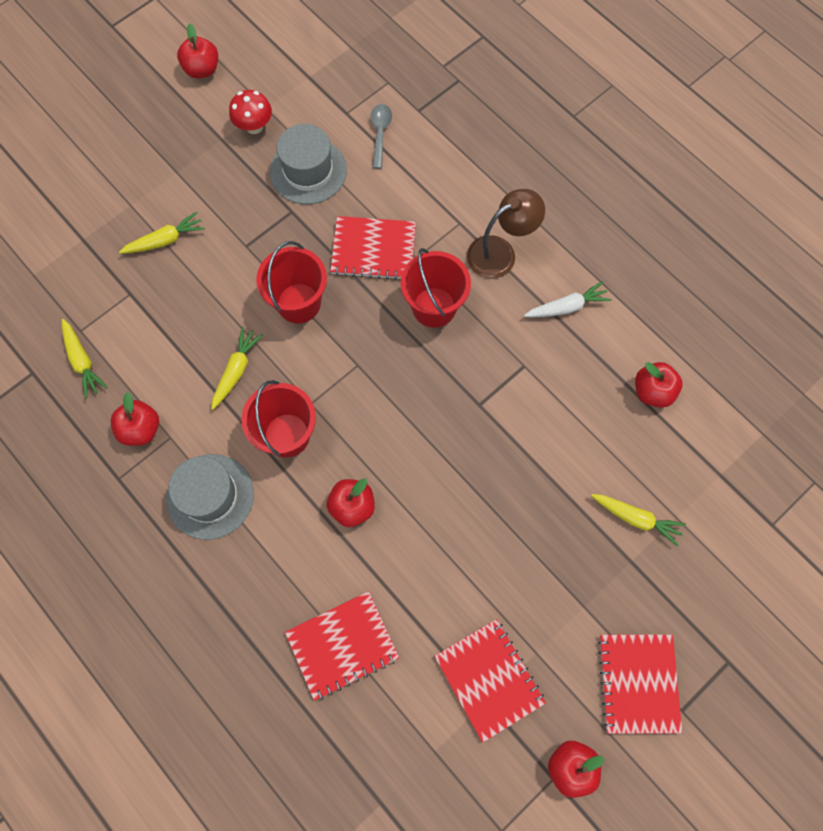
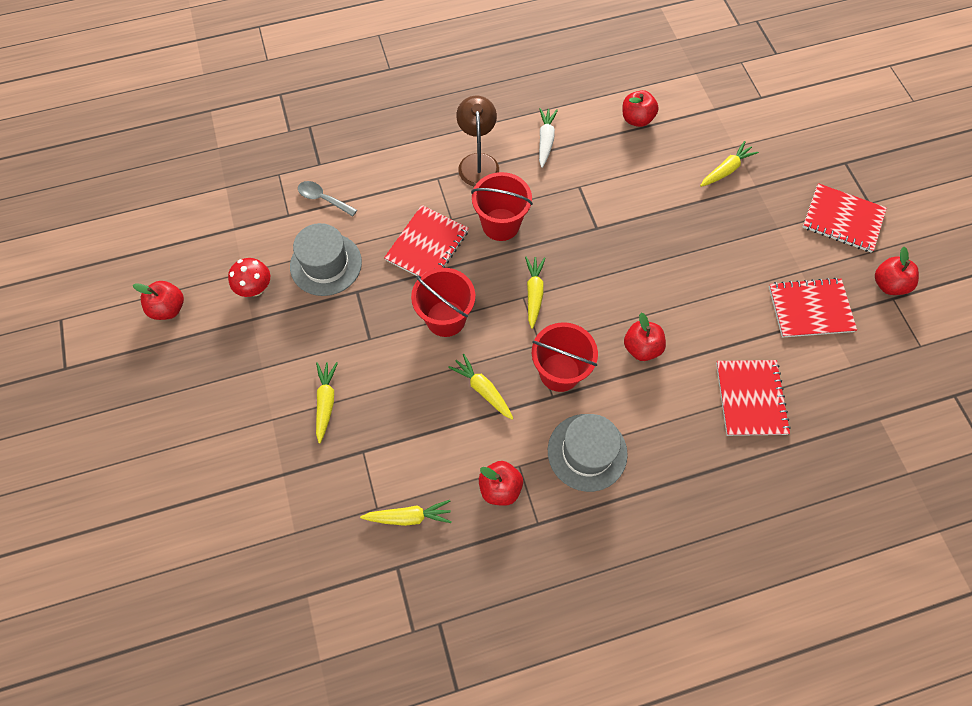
camera: 65 degrees left, 5 degrees down
(366, 374) = (534, 293): none -> yellow carrot

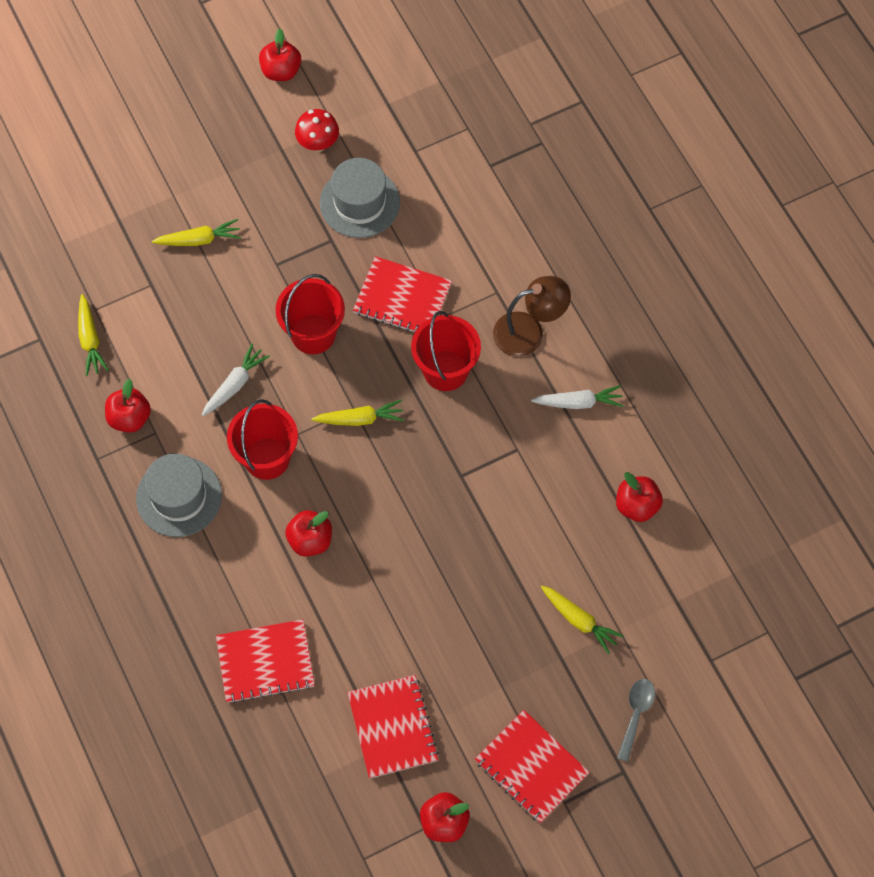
camera: 80 degrees right, 0 degrees up
(323, 199) = (444, 180): grey spoon -> grey spoon (636, 714)
(483, 389) = (235, 384): yellow carrot -> white carrot
(842, 219) = (531, 767): red notebook -> red notebook turned 60 degrees counterclockwise

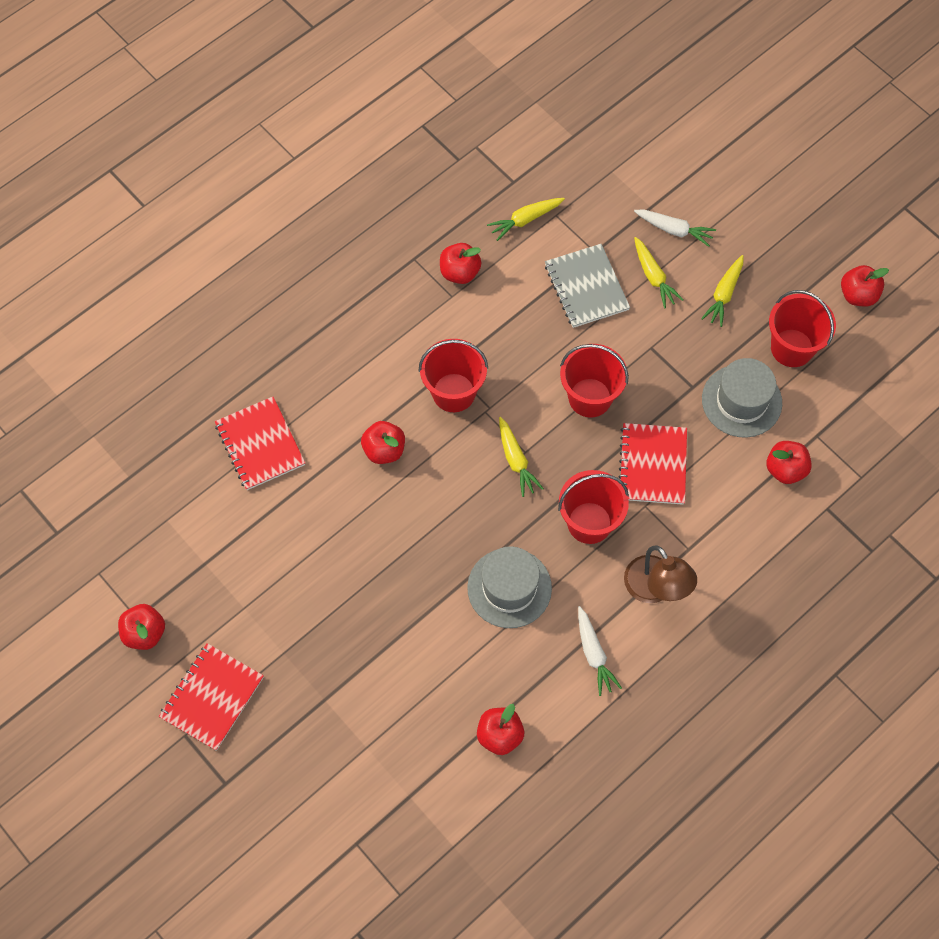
camera: 75 degrees right, 0 degrees up
(179, 497) = (396, 332): grey hat -> grey hat (509, 588)
(189, 304) = (586, 287): none -> grey notebook
(235, 384) = (518, 346): white carrot -> white carrot (674, 230)
(318, 143) = (792, 348): red mushroom -> red bucket
(392, 727) = (223, 566): red notebook -> none
(441, 187) = (785, 469): none -> red apple
(579, 620) = (366, 707): yellow carrot -> yellow carrot (724, 294)
(636, 714) = (285, 782): grey spoon -> none

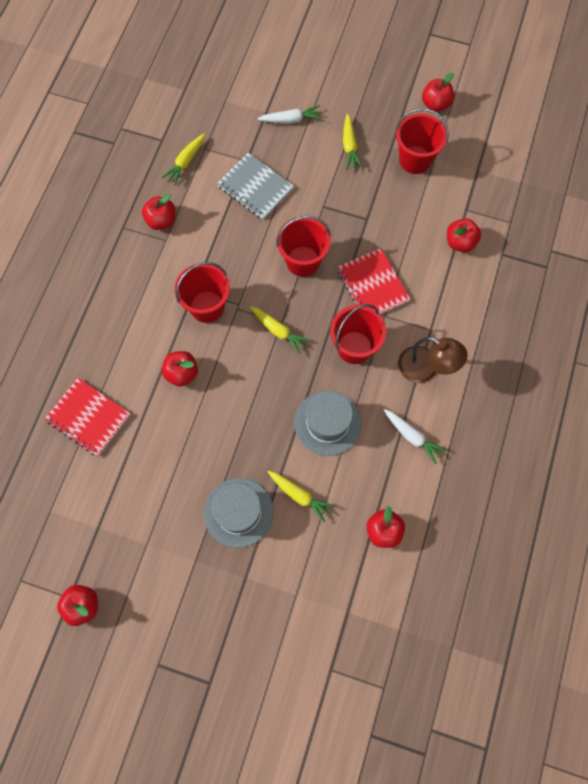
camera: 30 degrees left, 5 degrees up
(212, 697) = (162, 624): red notebook -> none
(653, 277) = (296, 158): yellow carrot -> yellow carrot (299, 495)
(741, 401) = (404, 211): grey hat -> grey hat (238, 512)

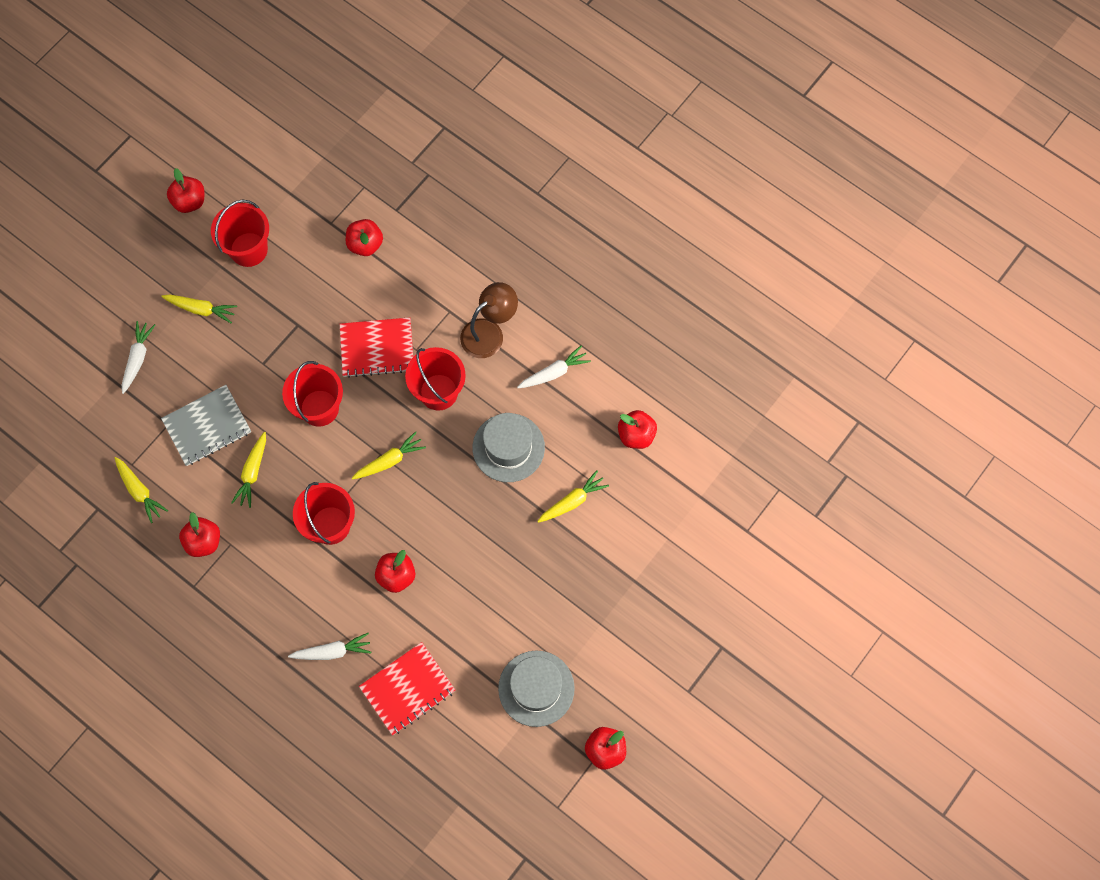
camera: 70 degrees left, 0 degrees up
(102, 347) = (332, 651): none -> white carrot
(230, 233) = (252, 472): none -> yellow carrot
(238, 512) = (567, 566): grey hat -> grey hat (536, 688)

